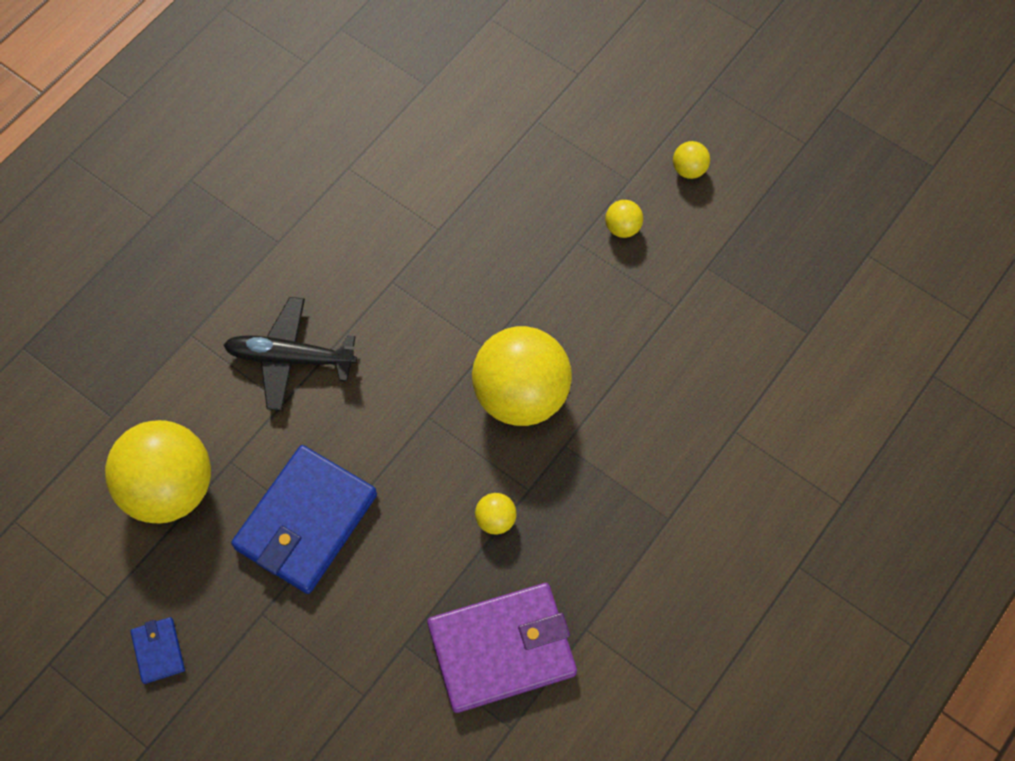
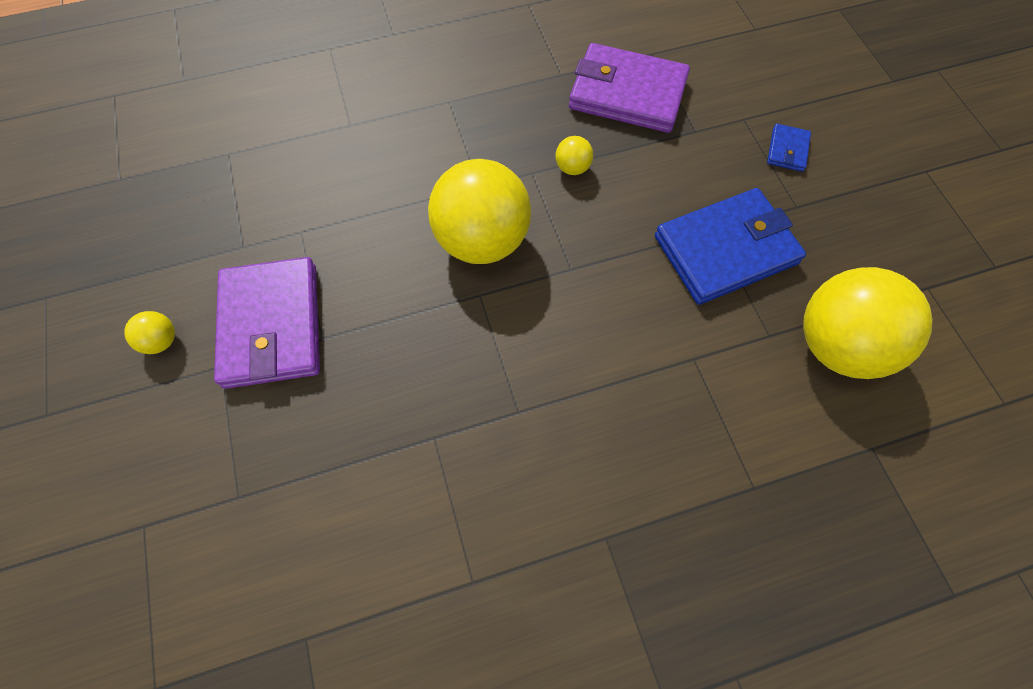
camera: 145 degrees left, 0 degrees up
(158, 651) = (895, 226): blue wallet -> blue wallet (787, 150)
(290, 358) = (664, 397): black plane -> none
(622, 228) = (272, 325): yellow ball -> purple wallet

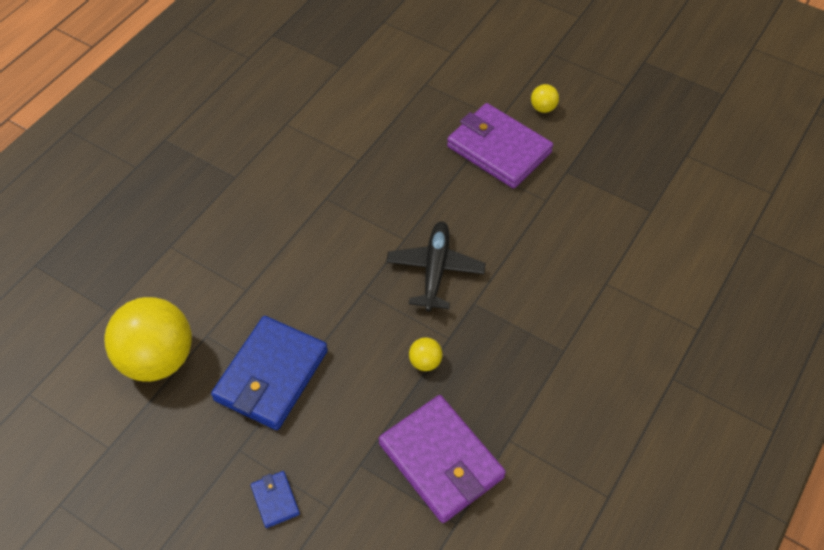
camera: 140 degrees right, 10 degrees down
(482, 240) = (435, 270): yellow ball -> black plane
(627, 94) = (441, 460): purple wallet -> purple wallet turned 75 degrees clockwise

